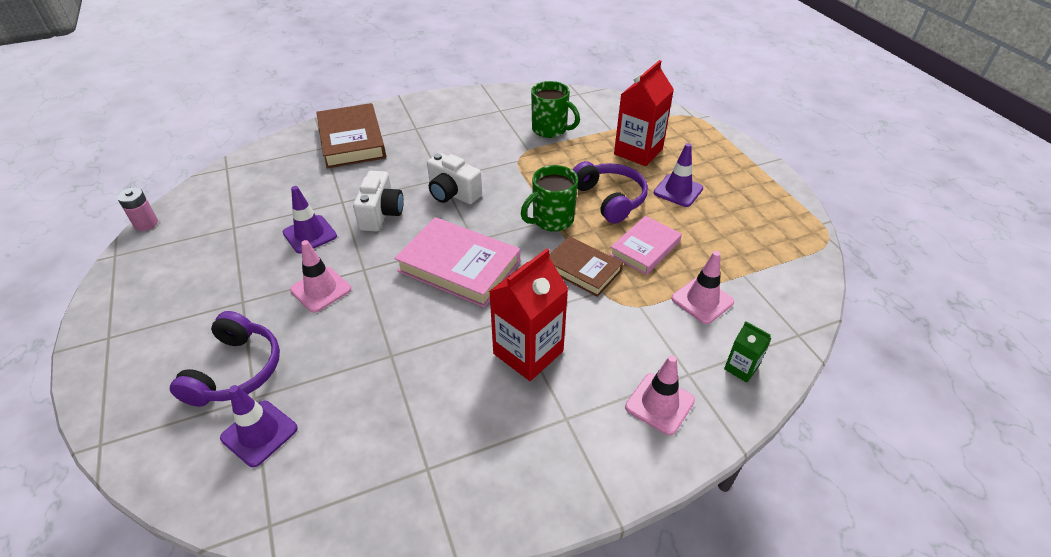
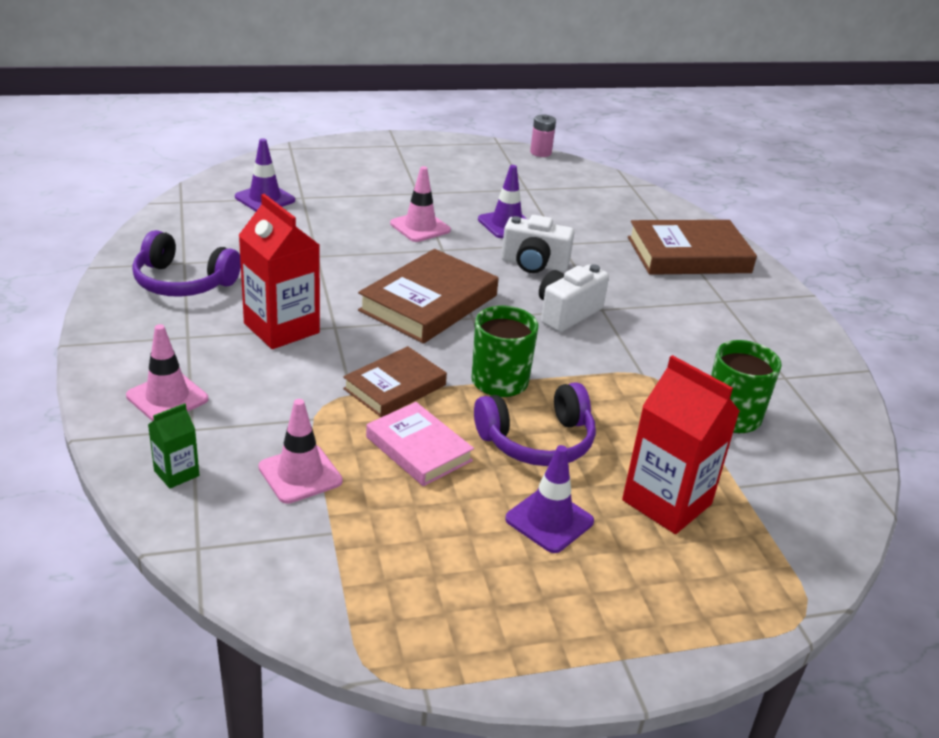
camera: 95 degrees right, 10 degrees down
(236, 371) = (335, 190): purple headphones -> purple headphones (183, 282)
(459, 266) = (428, 303): pink book -> brown book

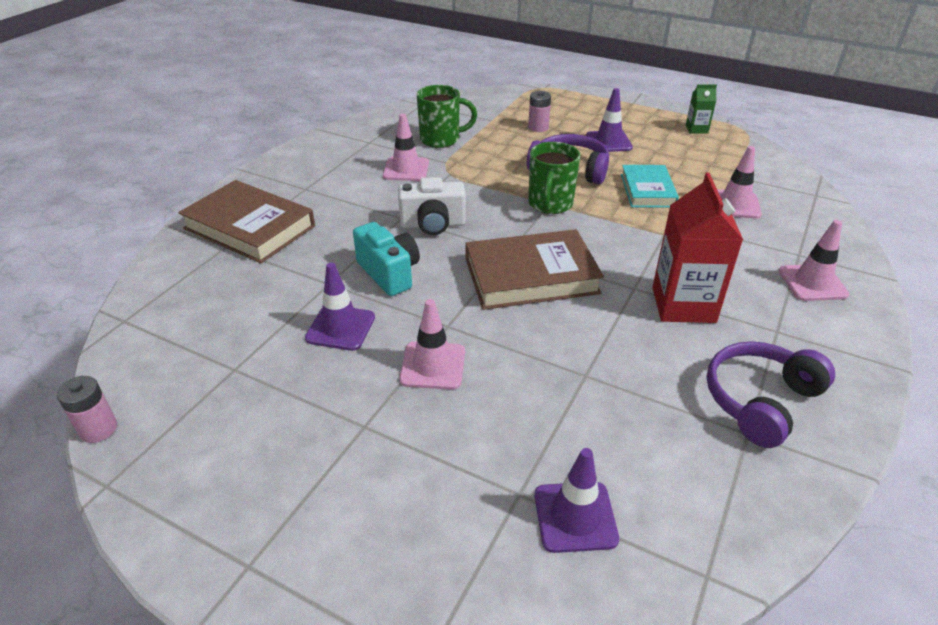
camera: 135 degrees left, 5 degrees up
(176, 473) = (819, 232): green carton -> green carton (696, 129)
(183, 282) = (760, 400): purple headphones -> purple headphones turned 105 degrees counterclockwise
(394, 387) = (628, 227): brown book -> none
(419, 449) = (647, 190): pink book -> turquoise book
(534, 264) = (389, 273): white camera -> turquoise camera
(667, 502) = (538, 127): red carton -> pink battery
(688, 359) = (406, 169): none -> pink traffic cone

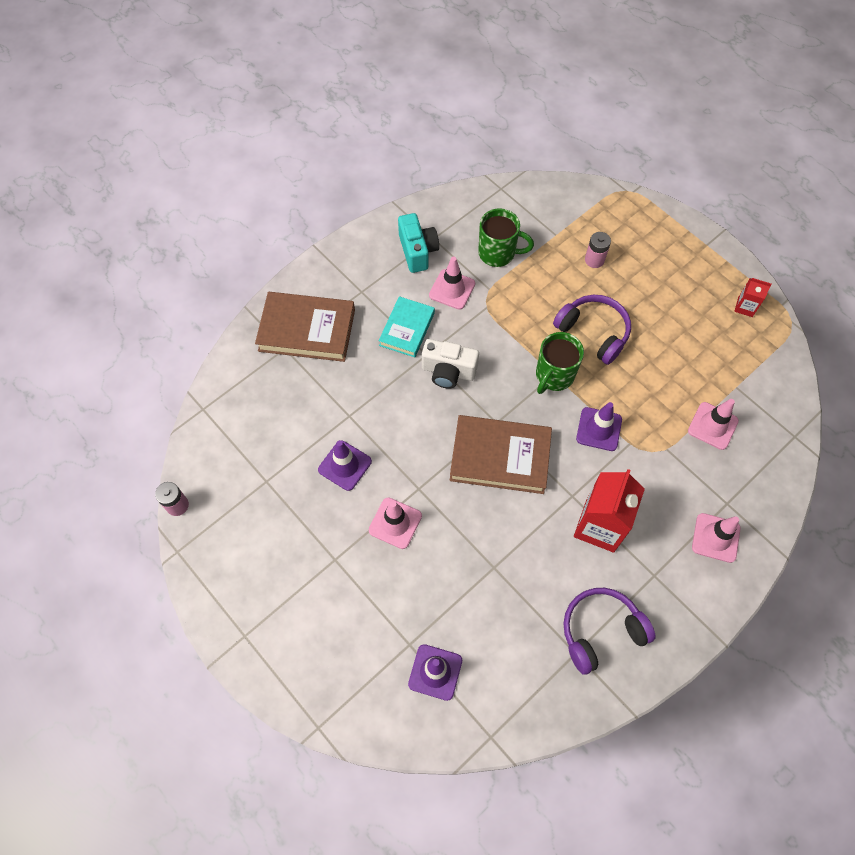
camera: 20 degrees right, 25 degrees up
(249, 227) = (307, 330): brown book -> brown book turned 45 degrees counterclockwise
(389, 273) = (396, 419): turquoise camera -> turquoise camera (417, 251)
(608, 142) = (649, 302): purple traffic cone -> purple traffic cone (599, 429)
(647, 190) = (647, 383): turquoise book -> turquoise book (407, 329)
(696, 129) = (745, 307): green carton -> red carton

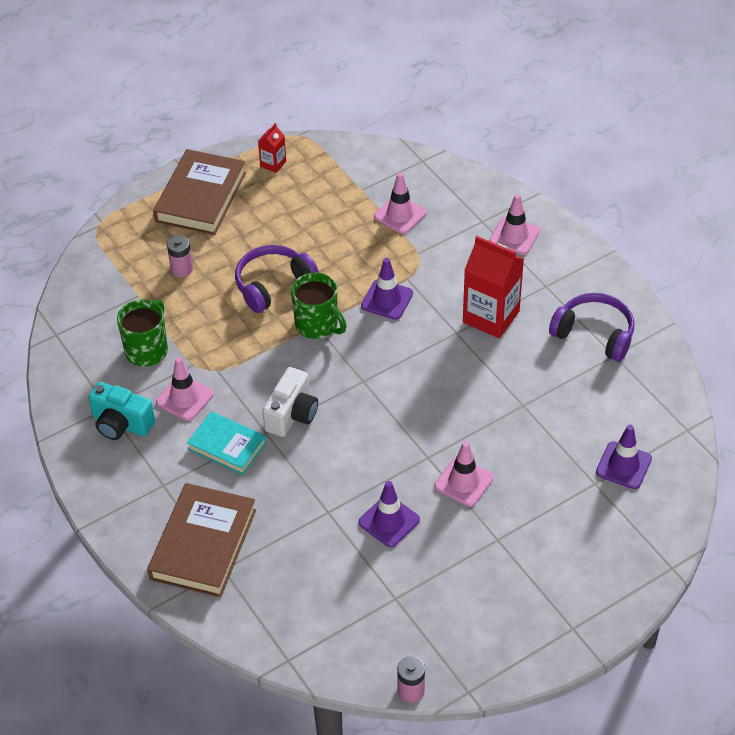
camera: 80 degrees left, 15 degrees down
(417, 251) = (121, 424): turquoise camera -> turquoise camera turned 150 degrees counterclockwise
(500, 457) = (403, 384): brown book -> brown book (201, 197)
(600, 631) = (594, 334): purple headphones -> purple headphones turned 135 degrees clockwise

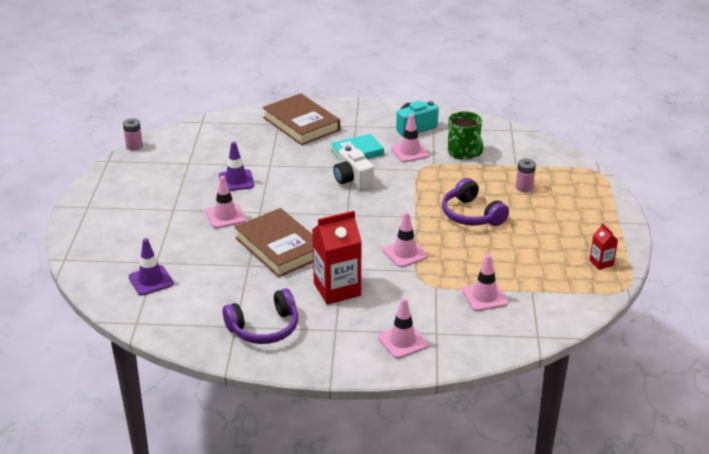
camera: 125 degrees right, 15 degrees down
(201, 197) = (591, 219): brown book -> brown book (280, 247)
(273, 284) = (471, 215): purple headphones -> purple headphones turned 150 degrees clockwise
(317, 325) = (414, 217): green mug -> none
(387, 300) = (405, 253): purple traffic cone -> pink traffic cone

